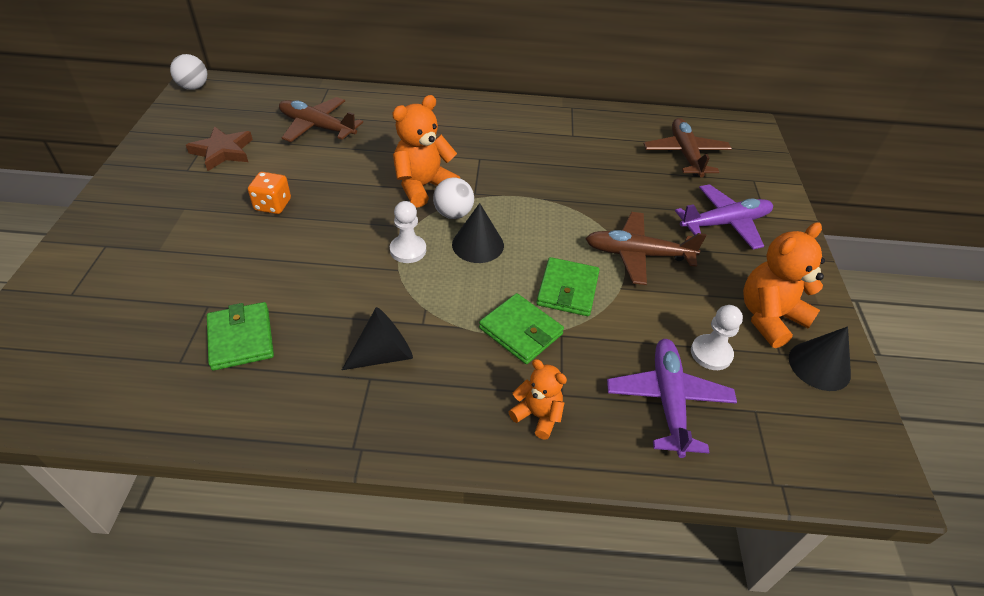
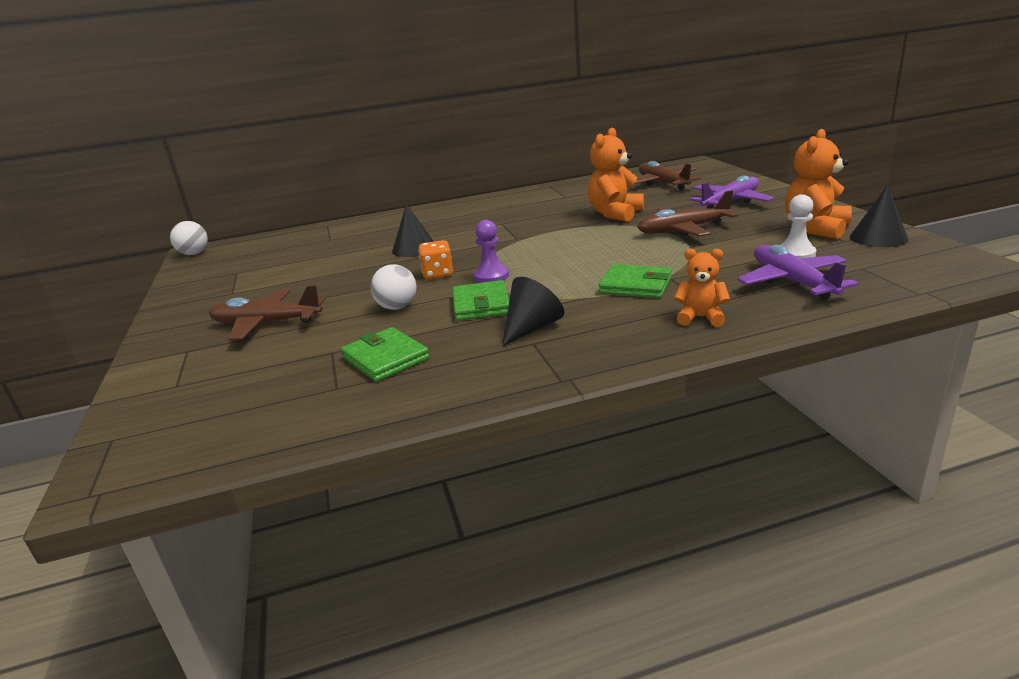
camera: 15 degrees left, 20 degrees down
(223, 151) = (259, 276): brown star -> none
(273, 205) = (339, 288): orange dice -> orange dice (438, 274)
(317, 127) = (338, 243): brown plane -> brown plane (266, 323)
(408, 250) = (491, 276): white pawn -> purple pawn
(423, 186) = (468, 246): orange teddy bear -> orange teddy bear (615, 214)
(453, 214) = (510, 251): white ball -> white ball (397, 307)
(478, 244) = (549, 258): black cone -> black cone (414, 248)
(567, 290) = (649, 258): green wallet -> green wallet (481, 305)

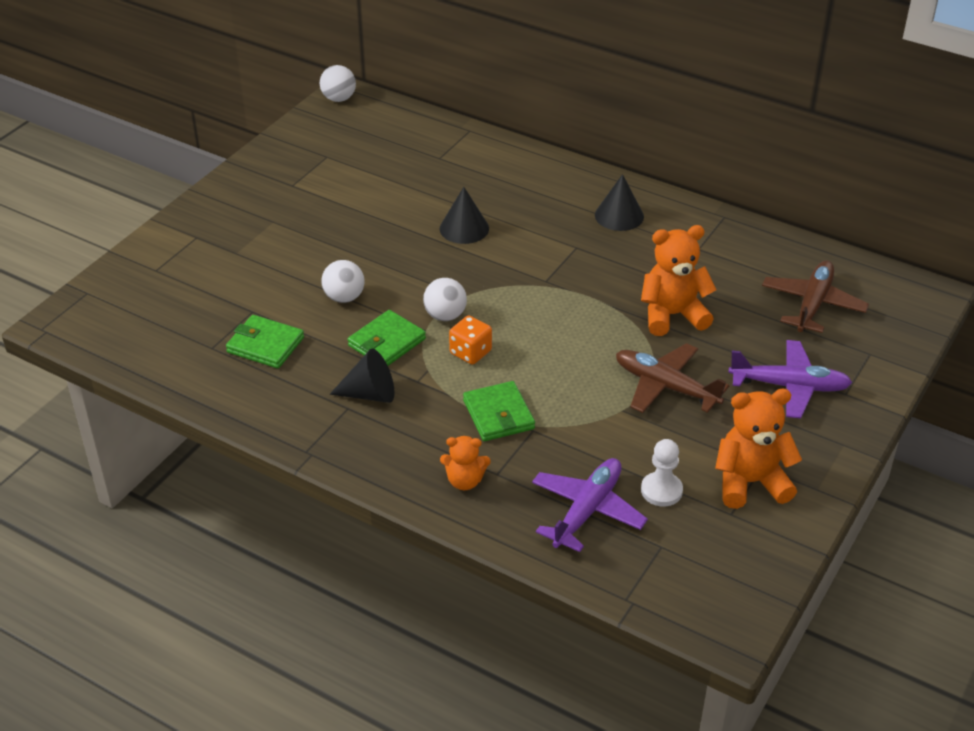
camera: 45 degrees right, 15 degrees up
(266, 323) = (263, 245): brown plane -> none
(385, 358) = (265, 345): green wallet -> green wallet turned 75 degrees counterclockwise
(438, 274) = (423, 279): orange dice -> orange dice (470, 352)
(491, 276) = (445, 316): purple pawn -> white ball
(700, 318) = (465, 481): orange teddy bear -> orange teddy bear turned 120 degrees clockwise
(878, 238) = (760, 536): black cone -> black cone (619, 215)

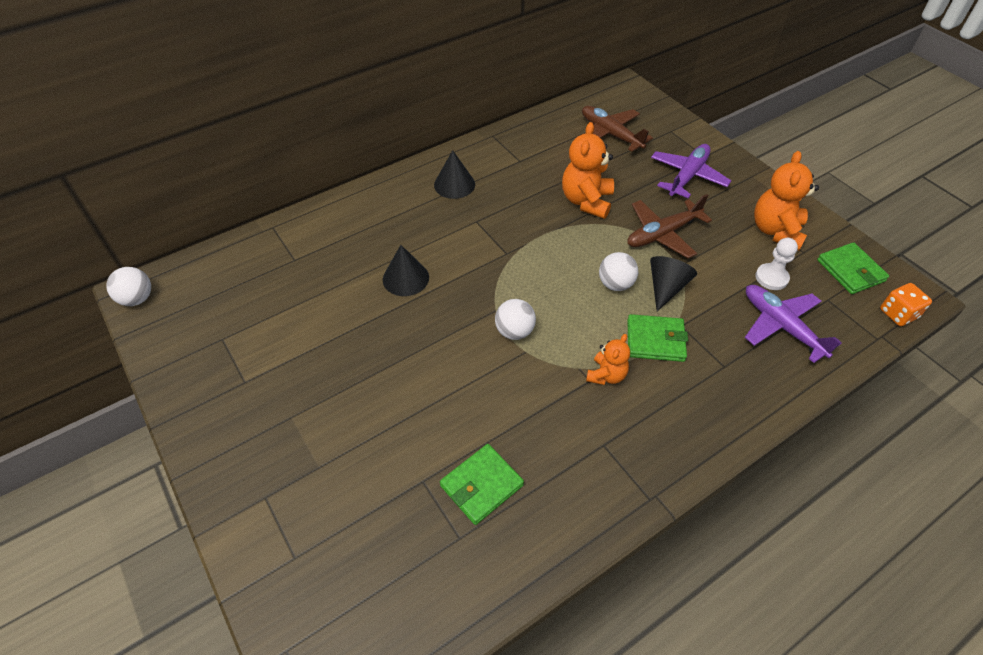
camera: 65 degrees left, 10 degrees up
(344, 297) = (447, 396): white ball -> white ball (615, 284)
(370, 394) = (592, 421): black cone -> black cone (666, 287)
(387, 342) = (528, 385): green wallet -> green wallet (850, 271)
(465, 481) = (727, 390): orange teddy bear -> orange teddy bear (606, 375)
(470, 352) = (570, 331): orange dice -> orange dice (898, 314)

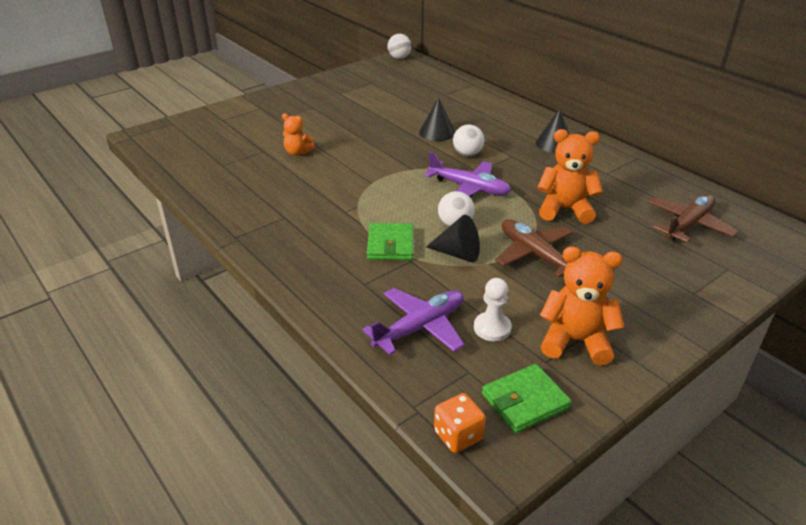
camera: 85 degrees right, 15 degrees down
(481, 485) = (257, 170): green wallet -> none
(514, 331) = (391, 177): white ball -> white ball (467, 154)
(606, 375) = (350, 219): orange teddy bear -> orange teddy bear (297, 152)
(688, 176) = (643, 277): purple plane -> purple plane (469, 188)

